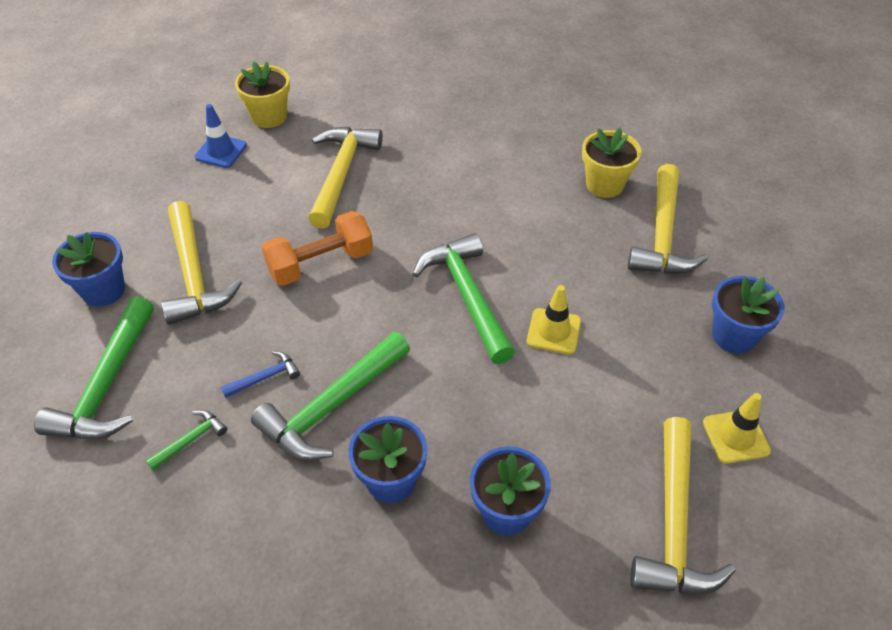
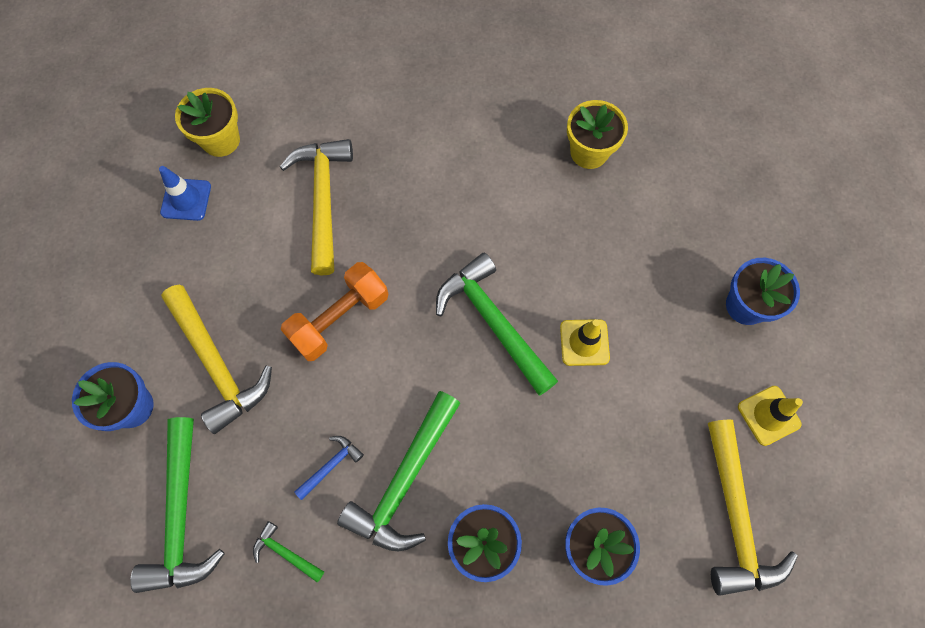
camera: 15 degrees left, 20 degrees up
(191, 440) = (285, 553): green hammer -> green hammer turned 90 degrees counterclockwise
(662, 235) = (658, 202): yellow hammer -> none

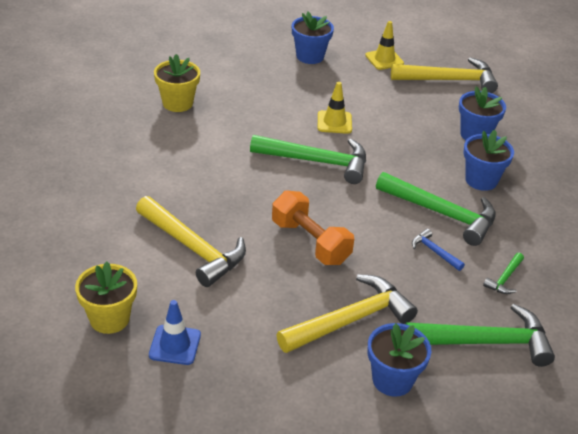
camera: 90 degrees left, 30 degrees down
(323, 200) = (193, 248): yellow hammer -> yellow hammer turned 135 degrees counterclockwise
(493, 322) = (317, 162): green hammer -> green hammer turned 135 degrees counterclockwise

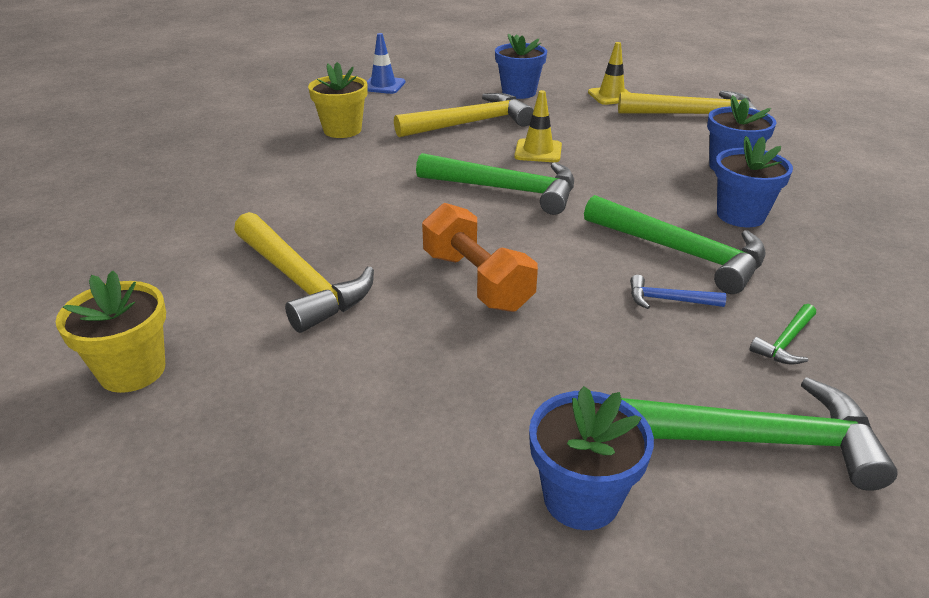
camera: 10 degrees right, 5 degrees down
(175, 345) = (216, 416): blue traffic cone -> blue traffic cone (383, 85)
(351, 320) = (520, 391): yellow hammer -> yellow hammer (471, 123)
(434, 251) = (668, 300): blue hammer -> blue hammer turned 45 degrees counterclockwise

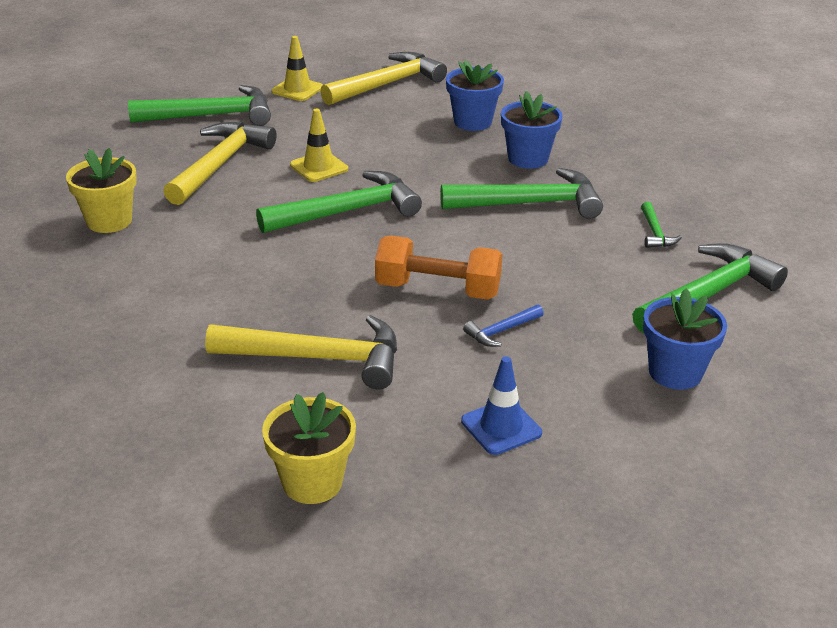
camera: 45 degrees left, 0 degrees up
(383, 85) = (63, 158): blue traffic cone -> blue traffic cone (501, 427)
(519, 92) = (211, 115): blue flower pot -> green hammer
(668, 300) = (566, 240): blue hammer -> blue hammer (501, 331)

